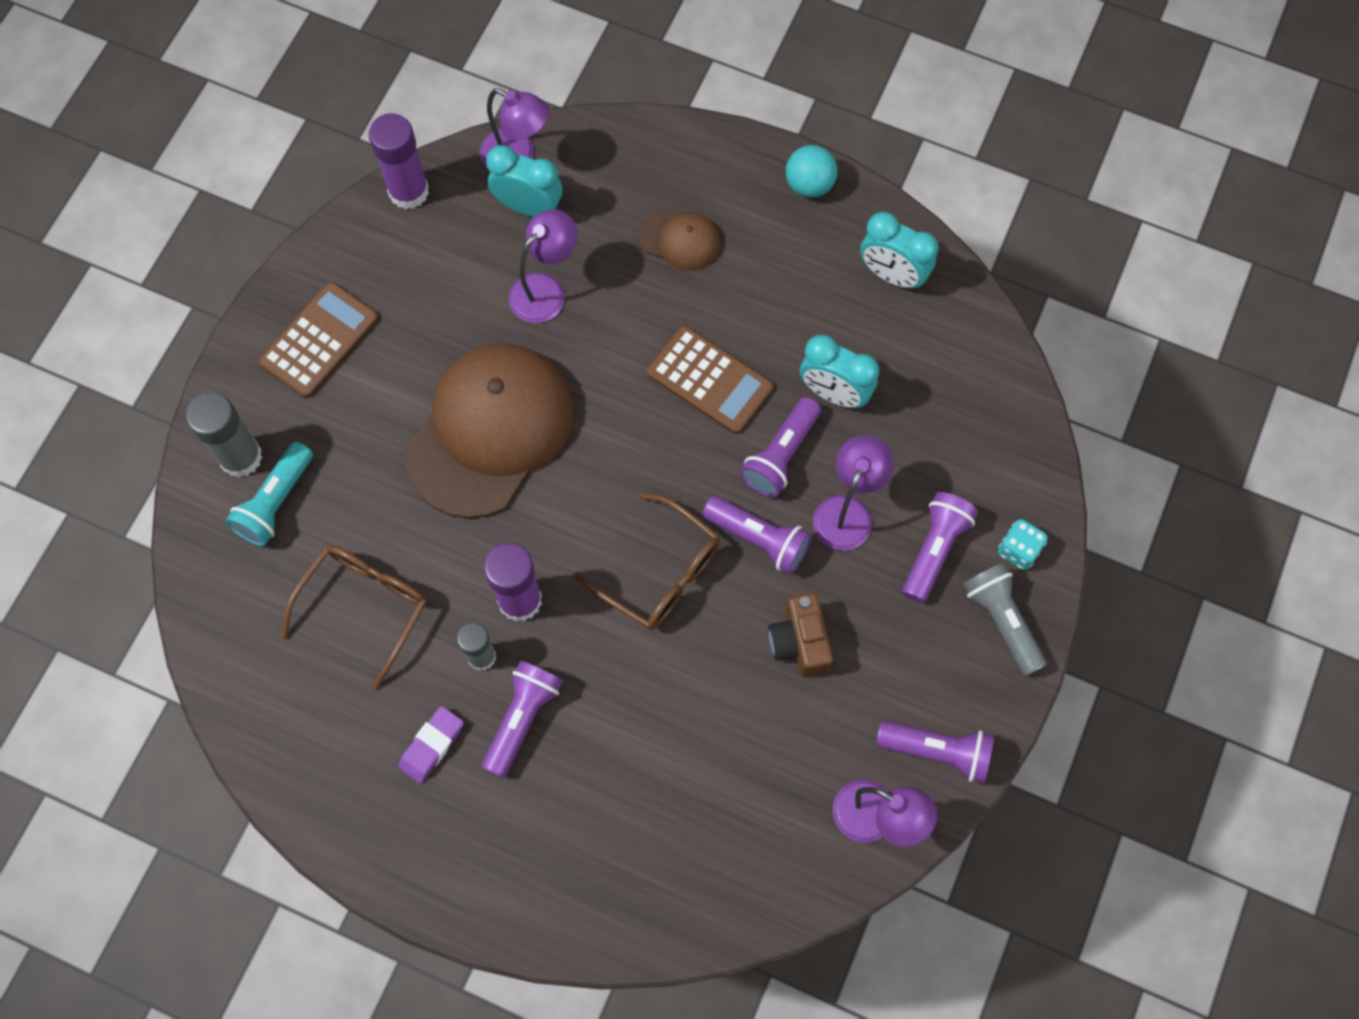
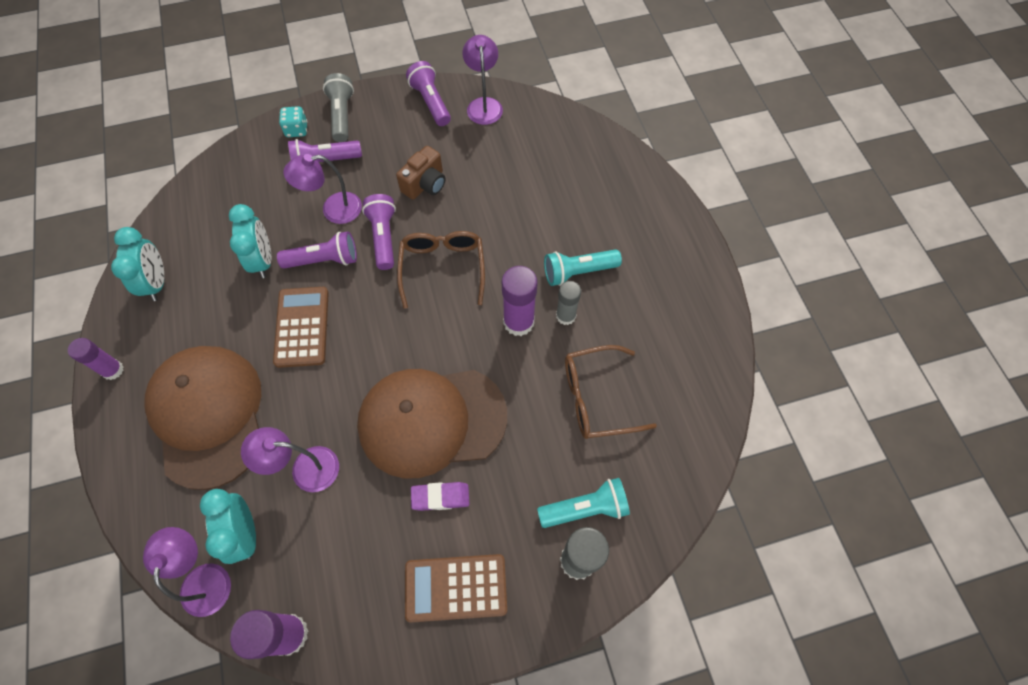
camera: 130 degrees left, 5 degrees down
(432, 746) = (632, 302): purple eraser -> purple eraser (440, 497)
(522, 719) = (578, 272): purple flashlight -> turquoise flashlight
(679, 240) = (208, 415): brown cap -> brown cap, size x2.19
(809, 184) = (113, 370): turquoise ball -> purple glue stick
(1002, 621) = (342, 115): grey flashlight -> grey flashlight turned 150 degrees clockwise

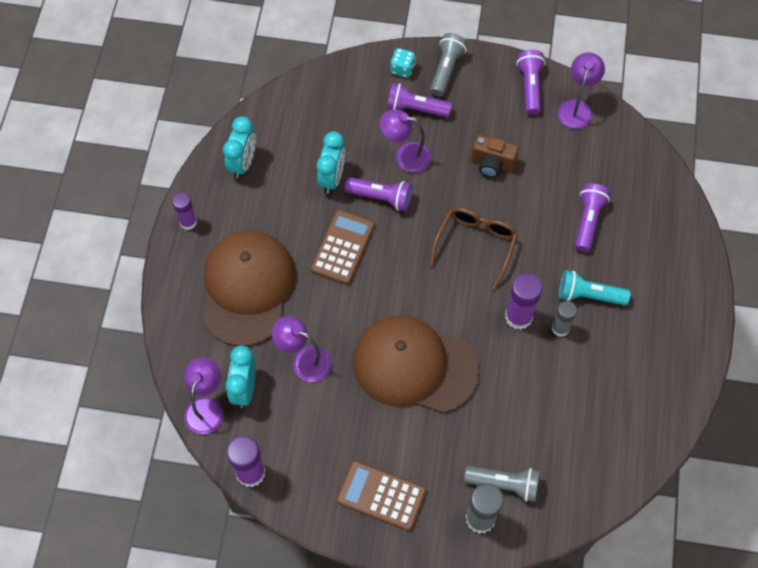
camera: 25 degrees right, 0 degrees up
(383, 237) = (437, 197): purple flashlight -> purple flashlight (588, 221)
(425, 184) = (492, 163): brown camera -> brown camera turned 45 degrees clockwise
(440, 497) = (397, 426): purple eraser -> none
(585, 508) = (504, 484): turquoise flashlight -> grey flashlight
(597, 398) = (555, 405): brown glasses -> none

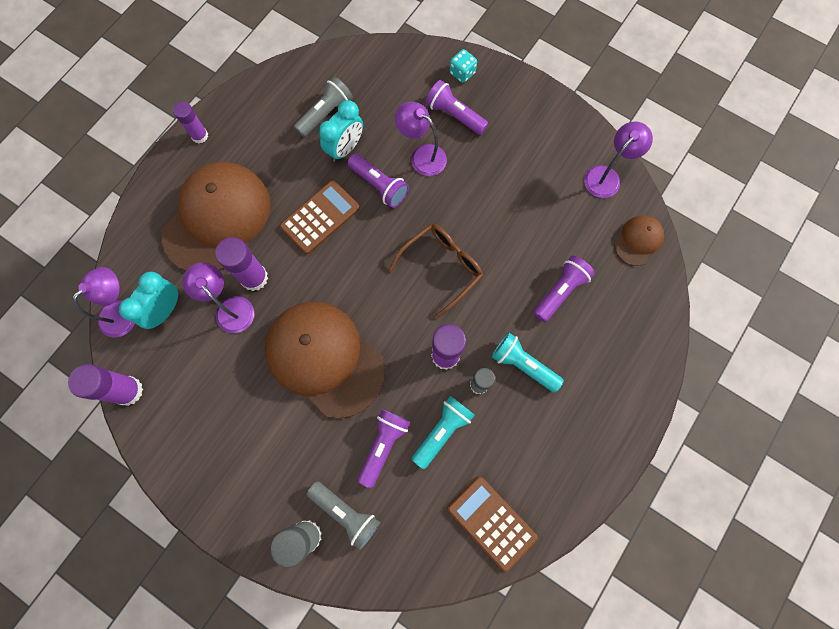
camera: 25 degrees right, 10 degrees up
(243, 163) = (275, 102): turquoise clock -> none
(311, 325) = (254, 277): none -> purple glue stick
(381, 495) = (229, 469): brown calculator -> brown calculator (491, 522)
(446, 70) = (502, 90): grey flashlight -> grey flashlight (325, 114)
(492, 163) = (498, 196): brown camera -> none
(530, 87) = (572, 138): purple flashlight -> purple flashlight (383, 445)
(550, 380) = (442, 431): none -> turquoise flashlight
(631, 151) = (638, 241): none -> brown cap

